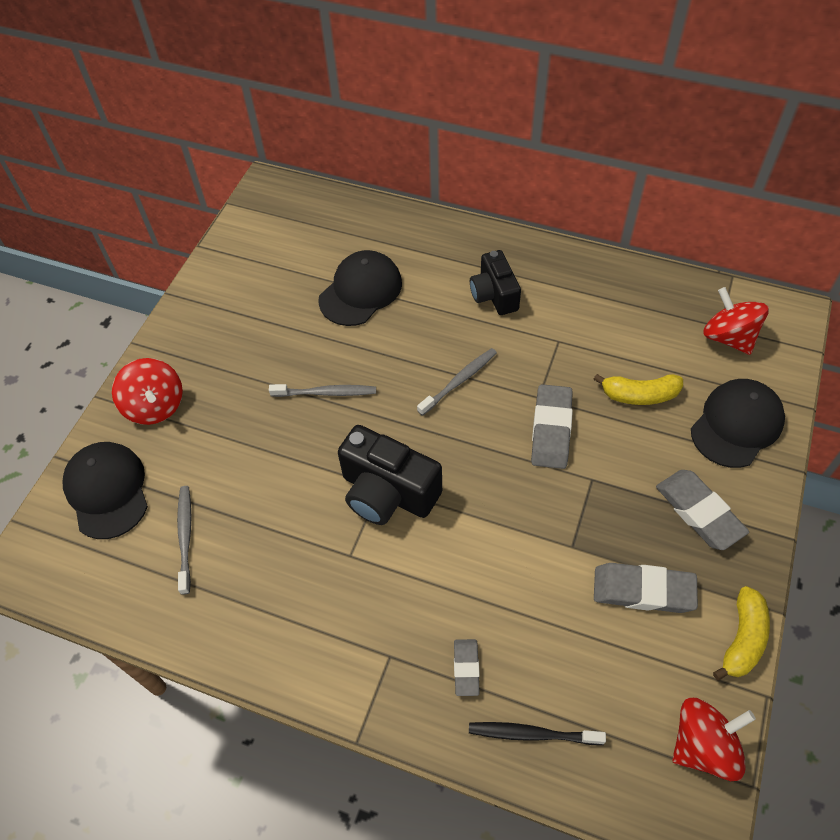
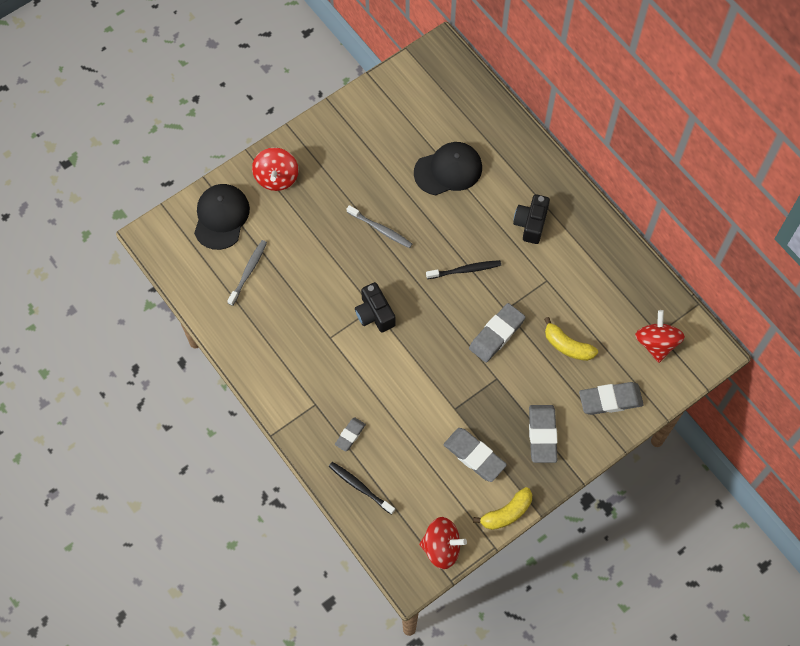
camera: 30 degrees right, 10 degrees up
(387, 492) = (374, 314): black camera -> black camera, size x0.66
(459, 381) = (465, 270): grey toothbrush -> black toothbrush
(736, 425) = (610, 400): black cap -> grey eraser

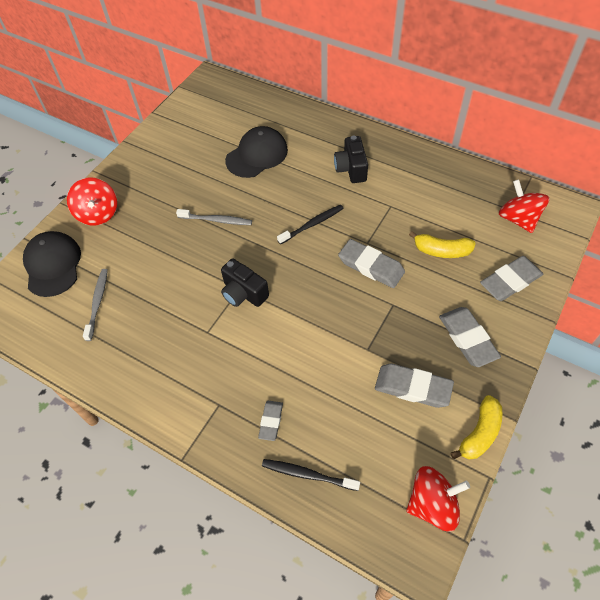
camera: 20 degrees left, 10 degrees down
(496, 334) = (371, 266): grey eraser -> grey eraser turned 75 degrees counterclockwise

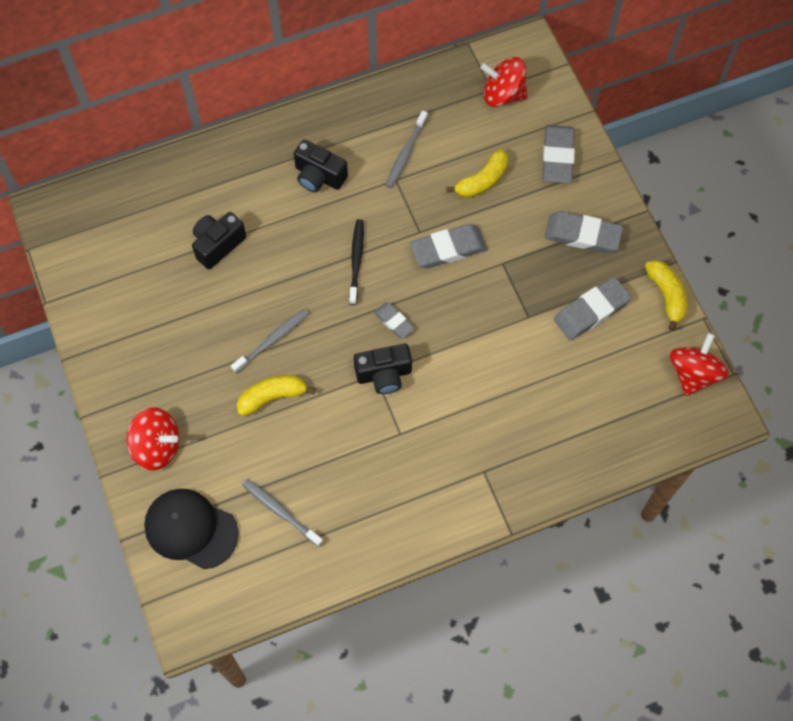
camera: 55 degrees left, 10 degrees up
(177, 245) = (272, 397): none -> yellow banana
(257, 155) = (218, 245): black cap -> black camera
(271, 421) = (533, 440): grey eraser -> grey eraser (394, 321)
(307, 474) = (601, 445): black toothbrush -> none
(414, 198) = (405, 154): none -> grey toothbrush

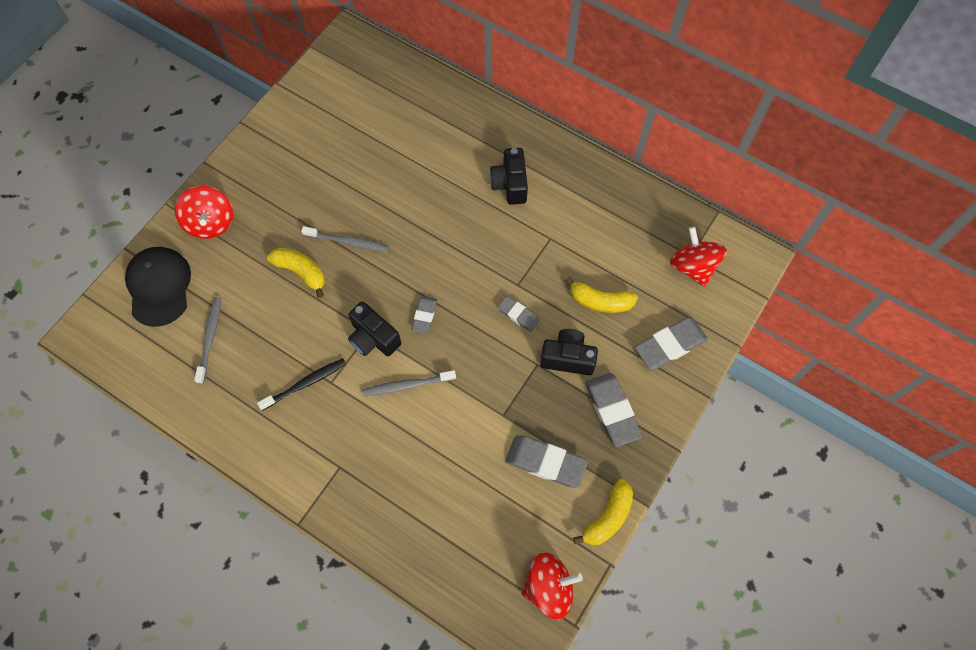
camera: 55 degrees right, 0 degrees up
(218, 245) = (400, 156): black camera -> black camera (567, 358)
(356, 260) = (458, 256): black toothbrush -> black toothbrush (305, 383)
(405, 154) = (579, 230): grey toothbrush -> grey toothbrush (406, 385)
(448, 249) = (518, 315): grey eraser -> grey eraser, size x0.58

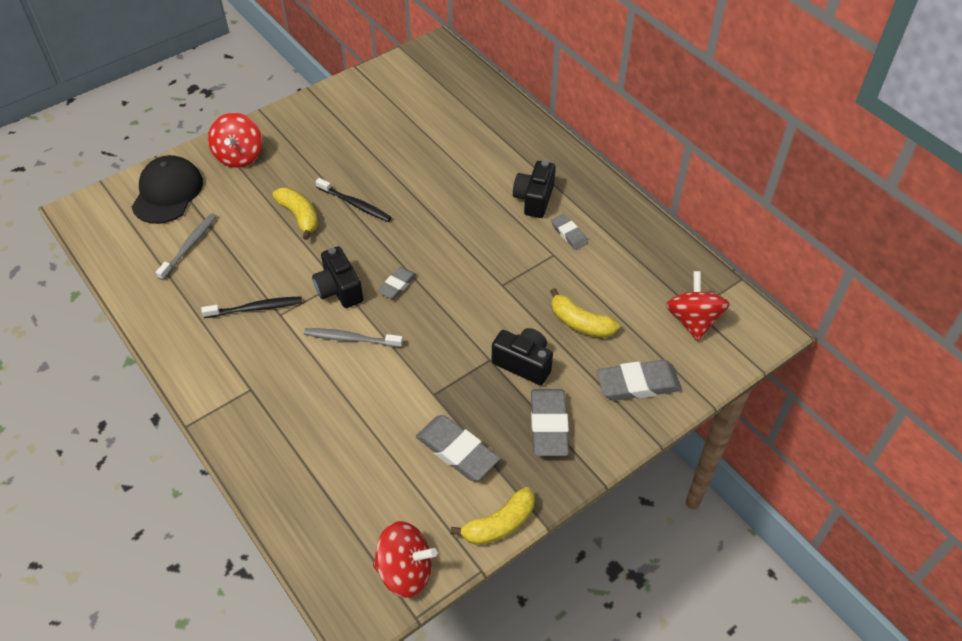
camera: 20 degrees right, 15 degrees down
(348, 242) = (355, 204): grey toothbrush -> black toothbrush
(518, 315) = (490, 311): grey eraser -> grey eraser (569, 234)

